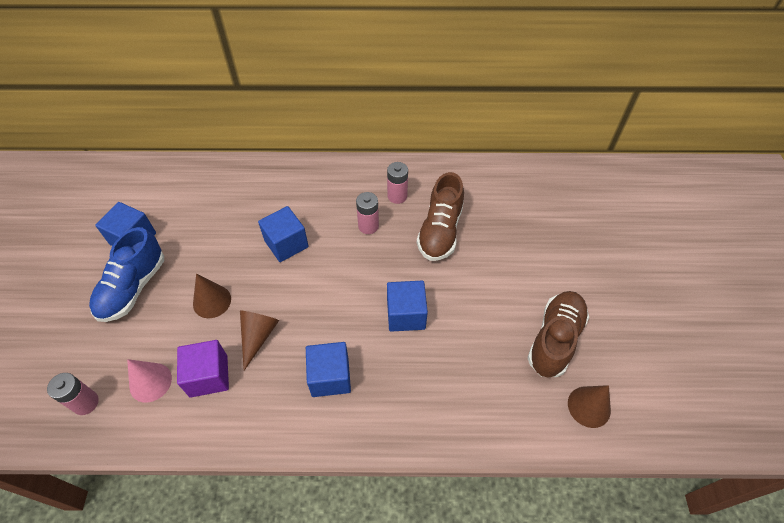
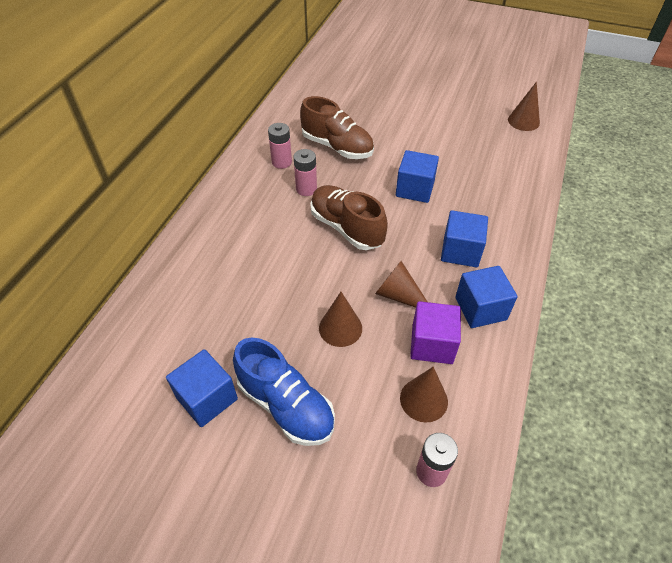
camera: 70 degrees left, 5 degrees down
(150, 382) = (423, 399): pink cone -> brown cone
(286, 244) = (295, 252): blue cube -> blue cube (480, 308)
(554, 339) = (466, 119): brown shoe -> brown shoe (346, 228)

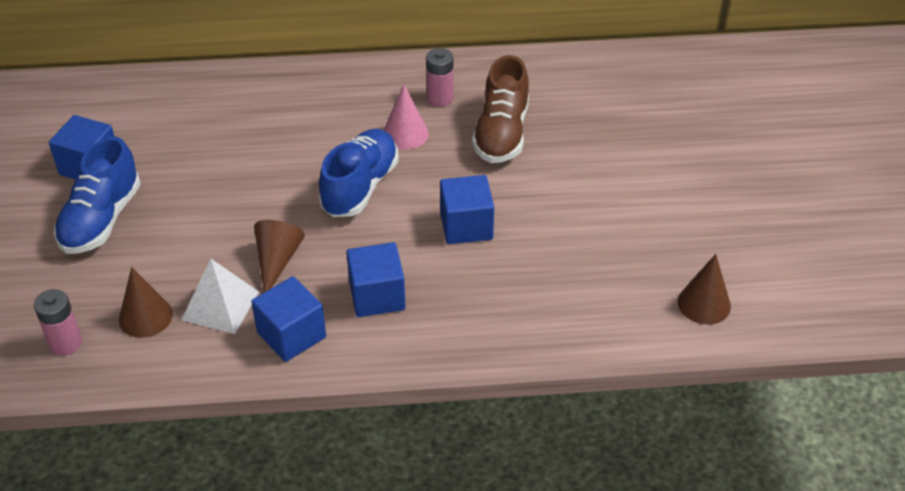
camera: 65 degrees right, 5 degrees down
(306, 189) = (405, 134): pink battery -> pink cone
(340, 328) = (210, 228): brown cone -> none
(346, 228) = (360, 187): brown shoe -> blue shoe
(432, 344) = (220, 305): purple cube -> white pyramid

